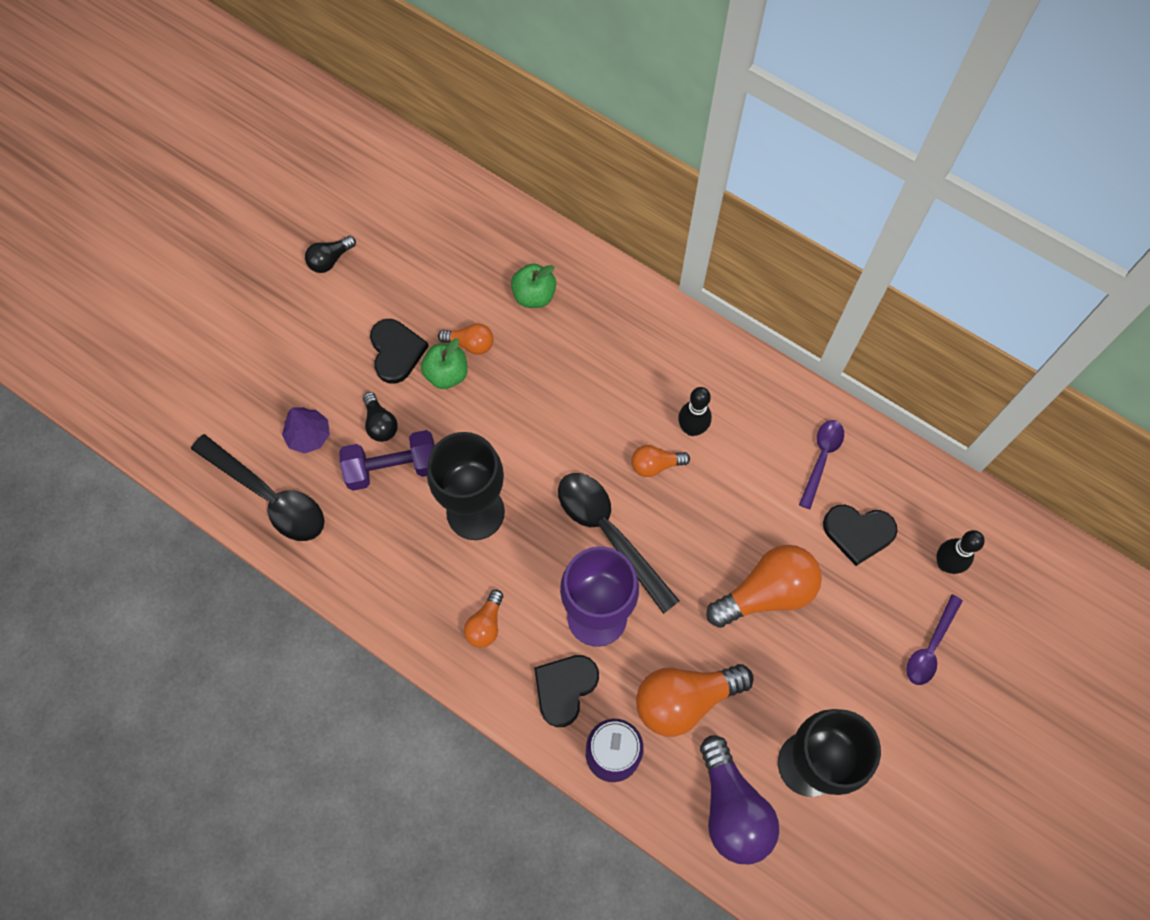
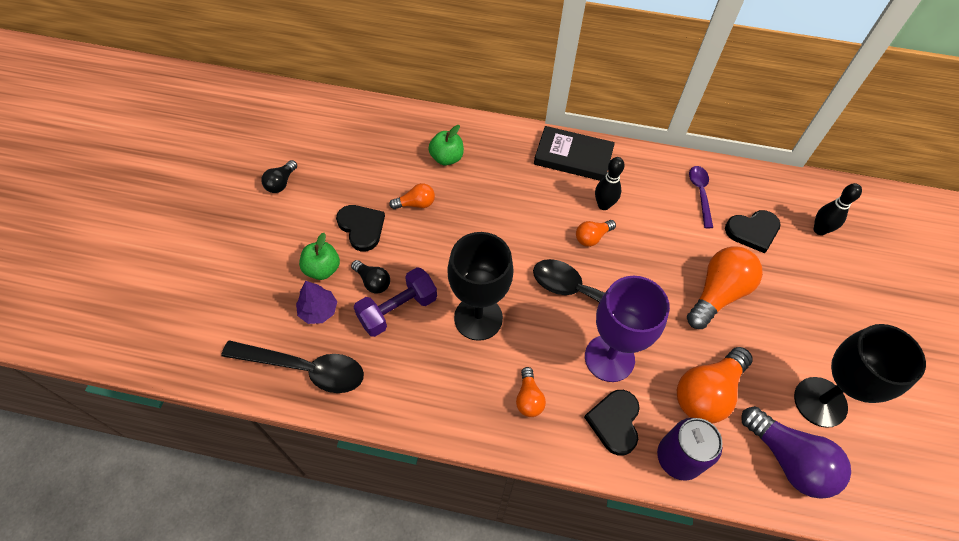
camera: 25 degrees left, 10 degrees down
(446, 374) = (408, 230): green apple -> green apple (322, 269)
(689, 350) = (573, 157): none -> black book
(930, 647) = (845, 287): purple spoon -> none

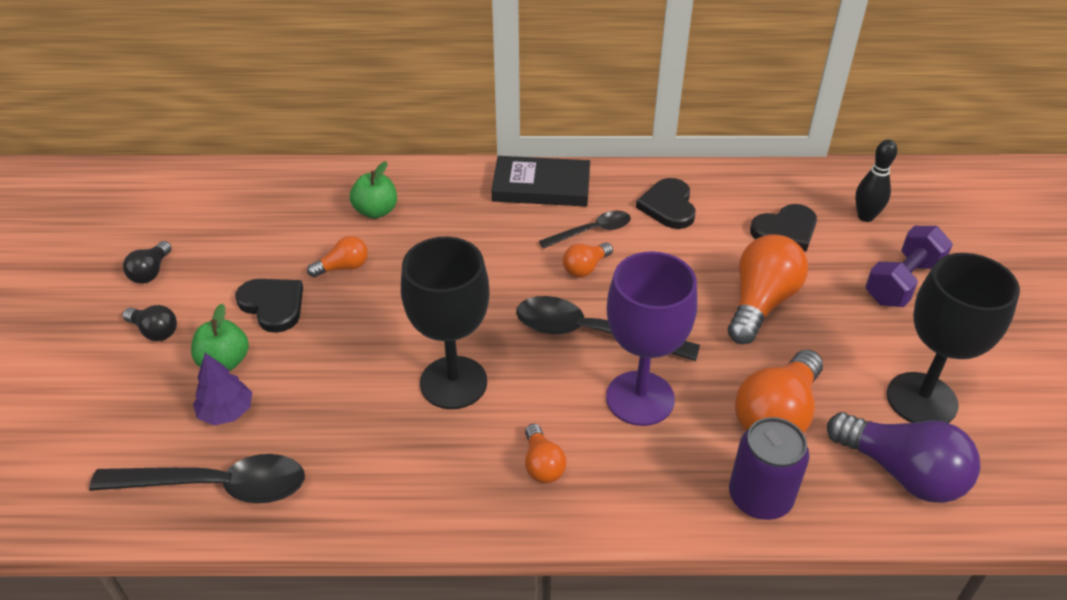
camera: 10 degrees left, 15 degrees down
(373, 282) = (299, 365): black light bulb -> black light bulb (155, 331)
(398, 310) = (340, 392): purple dumbbell -> purple dumbbell (902, 282)
(603, 205) = (592, 231): black bowling pin -> black spoon
(615, 422) = (665, 471): black heart -> black heart (668, 206)
(700, 193) = (710, 201): purple spoon -> none

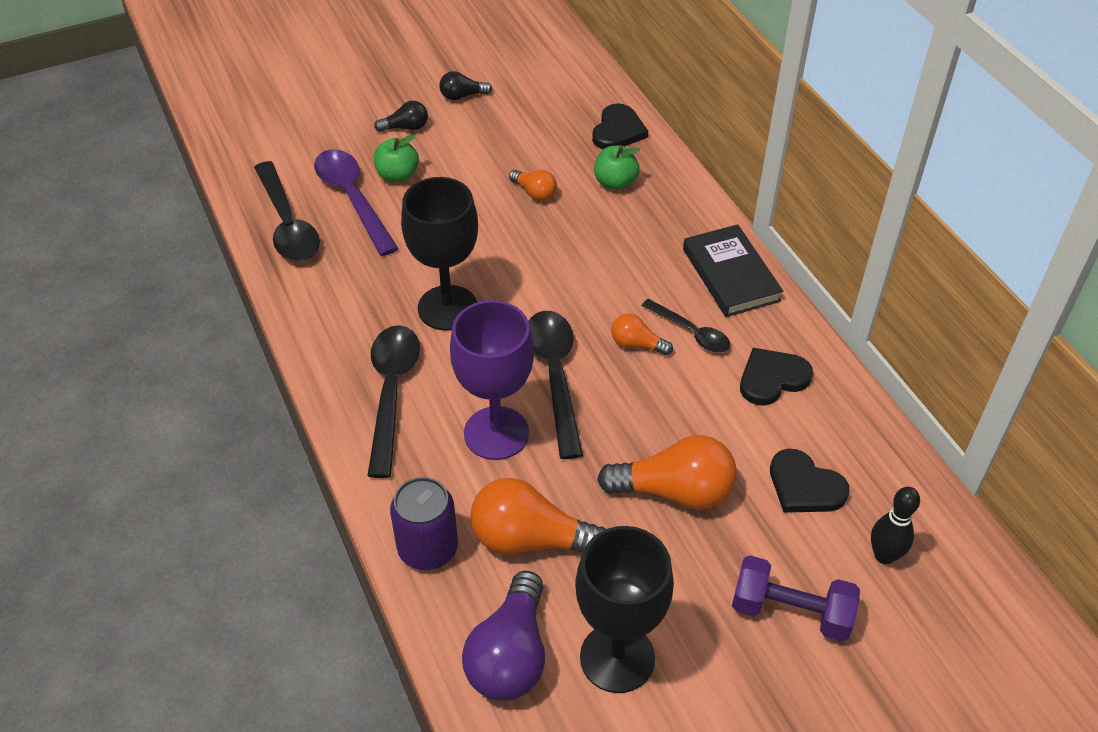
camera: 65 degrees right, 5 degrees up
(155, 331) = (406, 127): black light bulb -> black light bulb turned 105 degrees counterclockwise
(226, 412) = (352, 198): purple tree -> purple spoon
(273, 305) = (468, 173): black heart -> black heart (618, 131)
(542, 465) = (392, 392): orange light bulb -> black spoon

